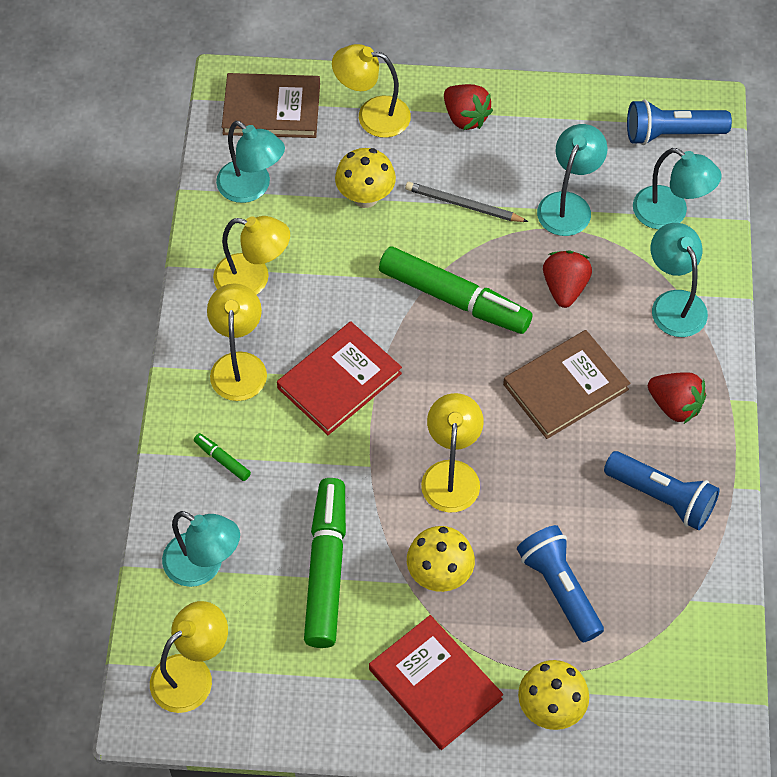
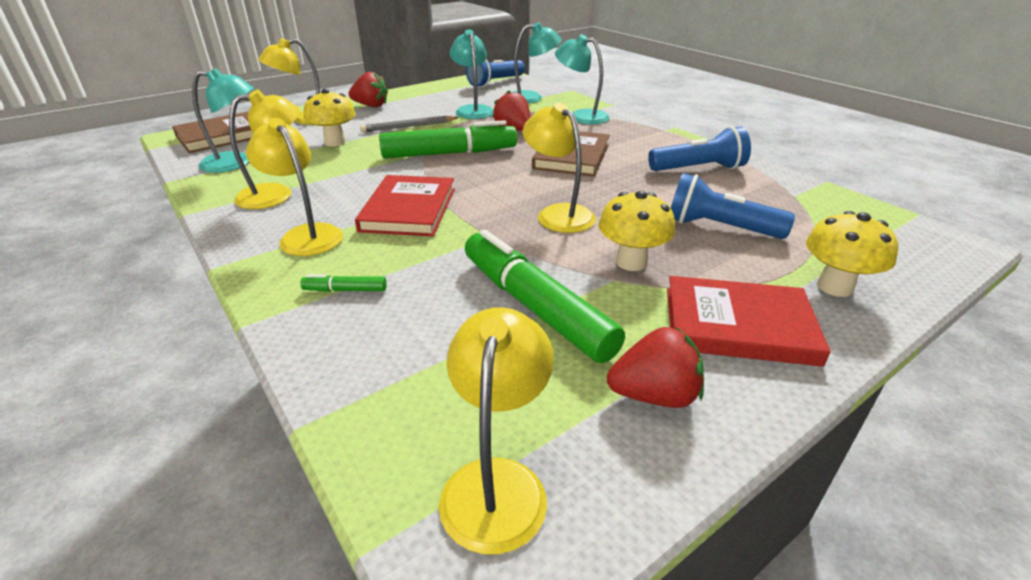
camera: 40 degrees left, 25 degrees down
(203, 566) = (404, 372): turquoise lamp -> none
(675, 406) = (642, 141): red strawberry -> red strawberry (654, 395)

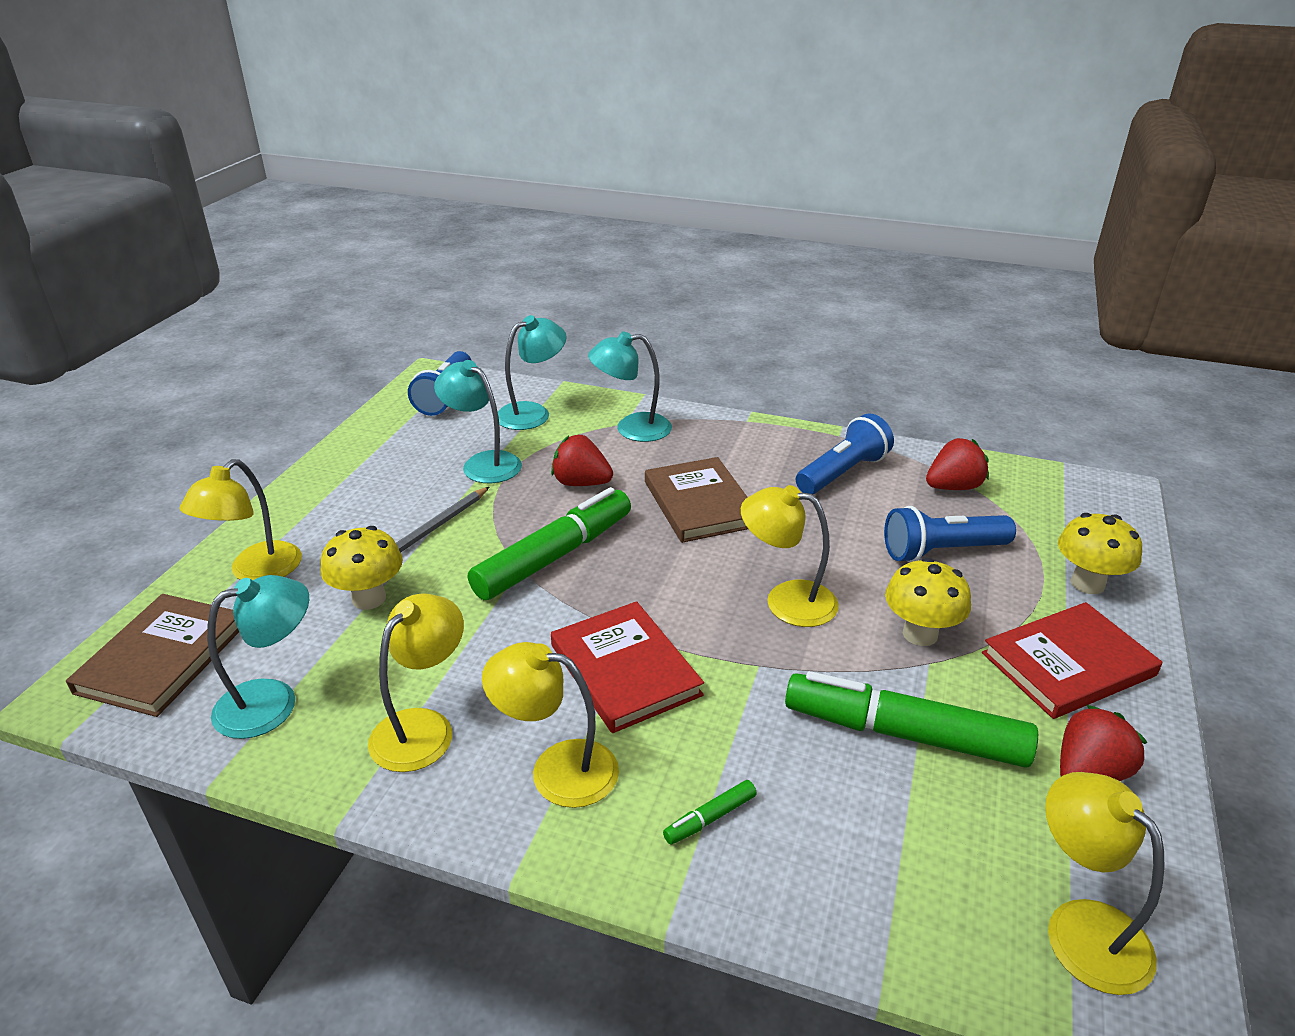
camera: 35 degrees left, 0 degrees up
(371, 106) = (322, 506): red strawberry -> red strawberry (953, 487)

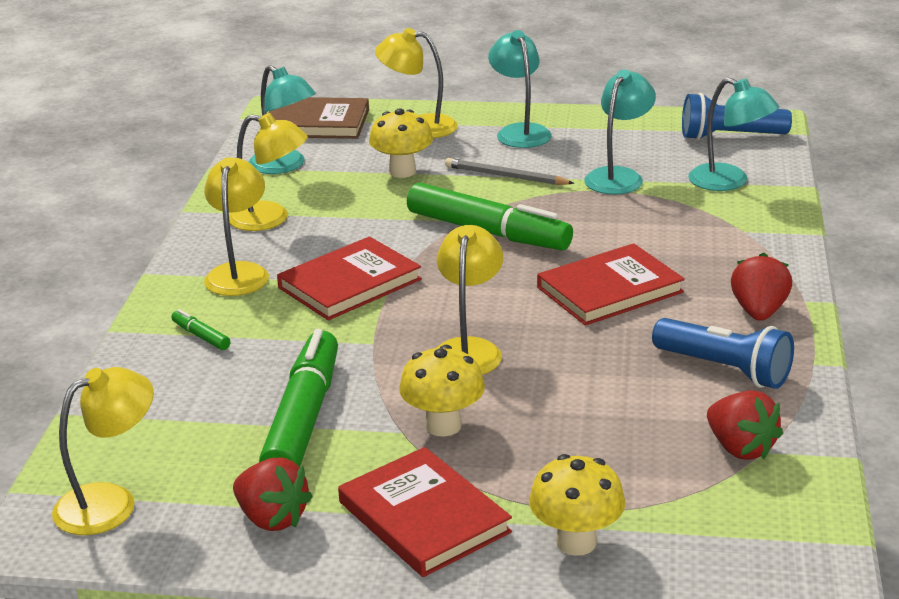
camera: 80 degrees right, 5 degrees down
(581, 483) = (612, 226): red strawberry -> red strawberry (759, 312)
(631, 428) = (735, 236): turquoise lamp -> turquoise lamp (520, 132)
(699, 504) = (609, 290): brown book -> red book
(941, 551) = (594, 439): blue flashlight -> none

